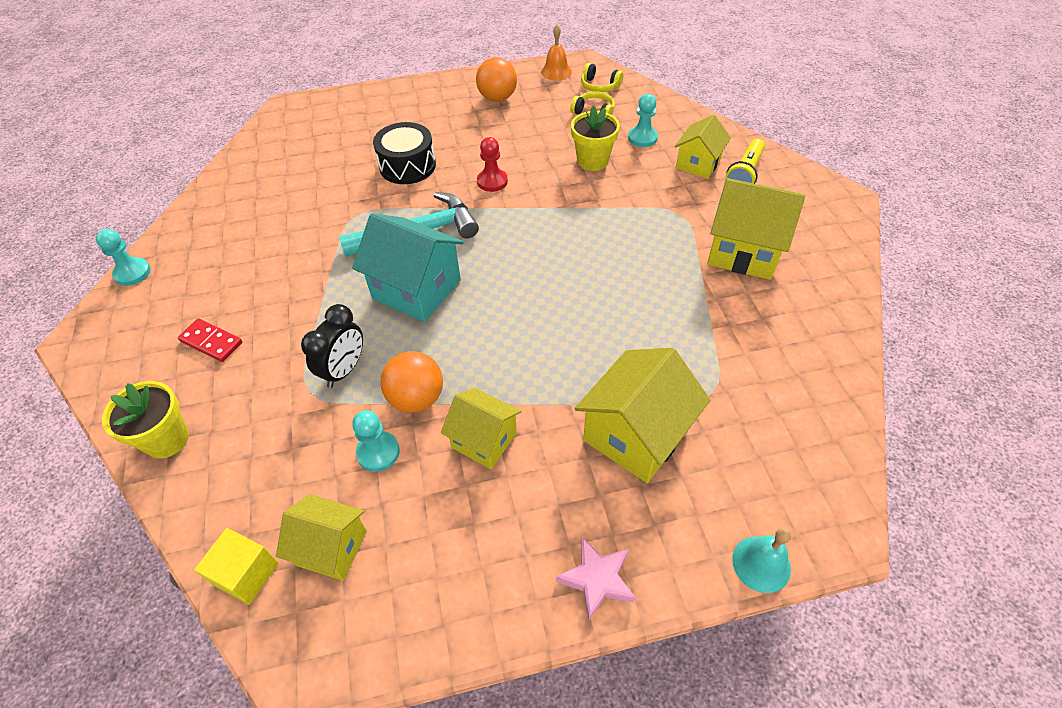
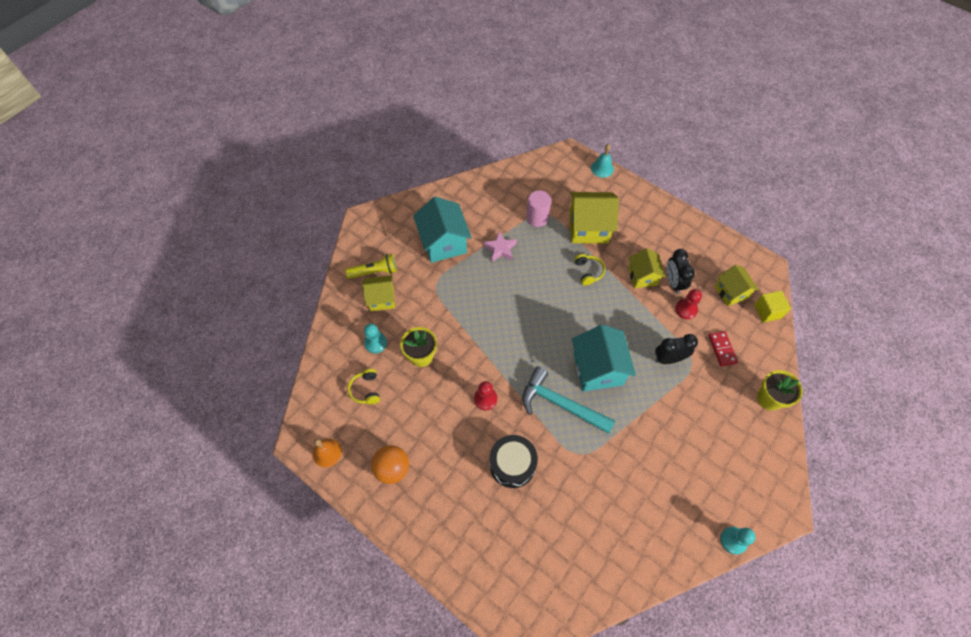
camera: 130 degrees left, 10 degrees up
(211, 342) = (718, 437): red domino -> red domino (722, 349)
(378, 452) = (686, 309): turquoise pawn -> red pawn
(416, 398) = (651, 316): orange ball -> none
(433, 474) = (673, 282): none -> black clock
(597, 579) = (654, 207): pink star -> pink star (500, 249)
(599, 86) = (328, 408): yellow headphones -> yellow headphones (588, 272)
(710, 379) = (537, 218): none -> pink cylinder
(743, 251) = (443, 243): yellow house -> turquoise house

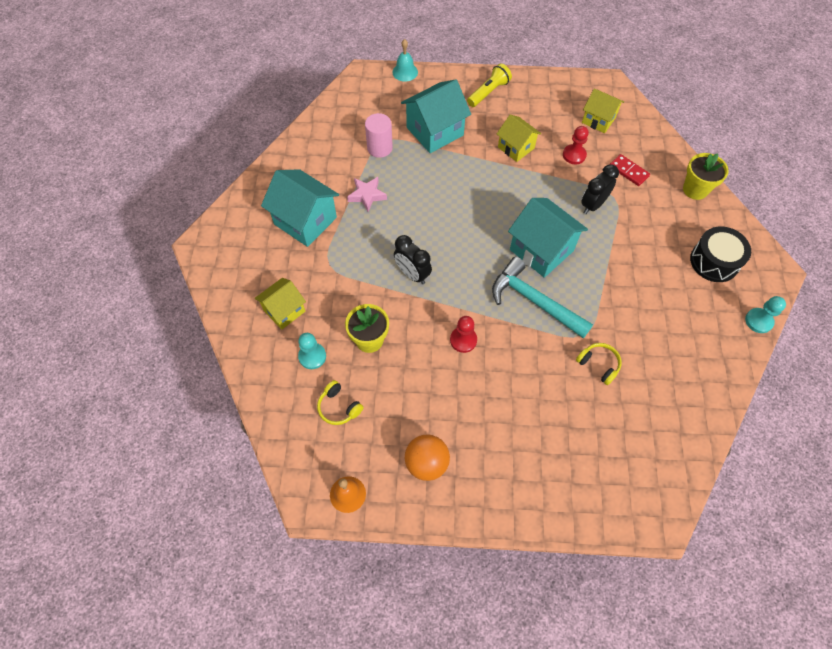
camera: 35 degrees left, 0 degrees up
(374, 272) = (255, 289): yellow flashlight -> yellow flashlight (488, 92)
(512, 464) = (535, 382): black drum -> black drum (714, 261)
(560, 404) = (534, 301): turquoise hammer -> turquoise hammer turned 45 degrees clockwise
(588, 228) = (435, 131): yellow house -> turquoise house
(588, 272) = (465, 170): yellow headphones -> yellow headphones (598, 364)
(673, 282) = (546, 138): black clock -> black clock (412, 274)
(767, 311) = (638, 119): yellow cube -> none

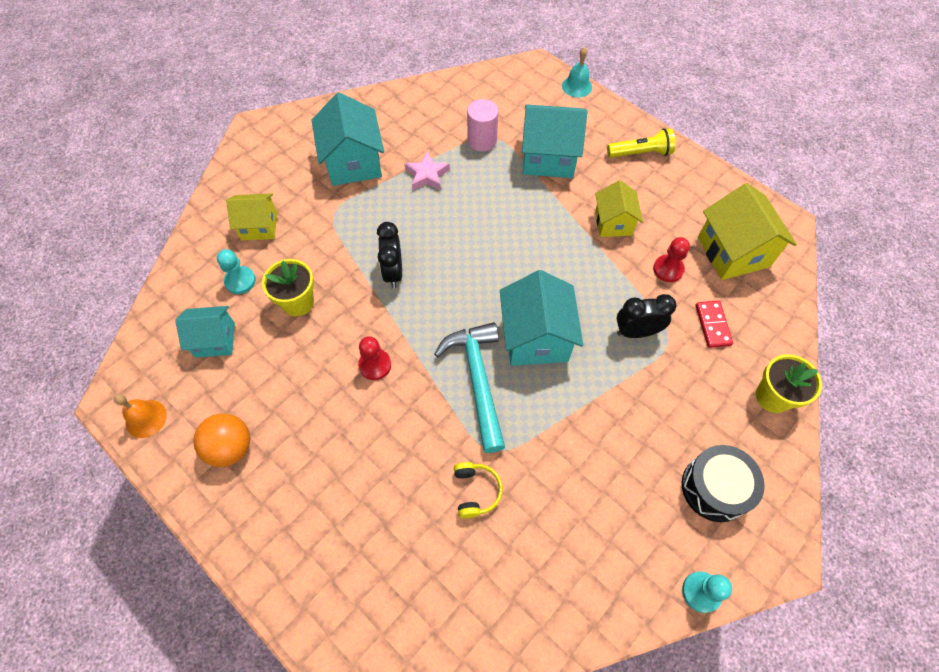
camera: 40 degrees right, 0 degrees up
(338, 407) = (215, 340): yellow headphones -> turquoise house
(598, 120) = (733, 252): yellow house -> yellow house, size x1.60

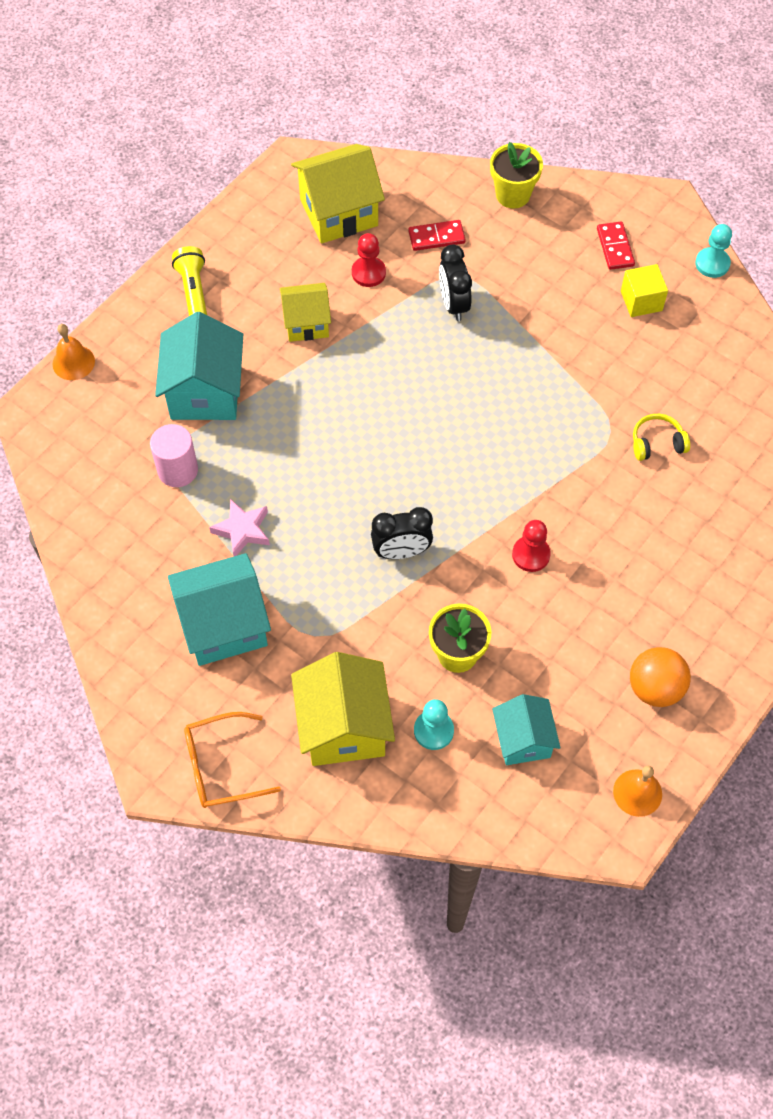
camera: 95 degrees left, 0 degrees up
(251, 158) = (220, 766): none -> orange glasses
(259, 226) = (344, 726): yellow house -> yellow house, size x1.60
(477, 380) = (534, 450): turquoise hammer -> none
(536, 337) = (473, 397): turquoise house -> none
(577, 86) = (73, 362): turquoise bell -> orange bell
(647, 504) = (641, 301): none -> yellow cube
(715, 488) = (615, 247): black drum -> red domino

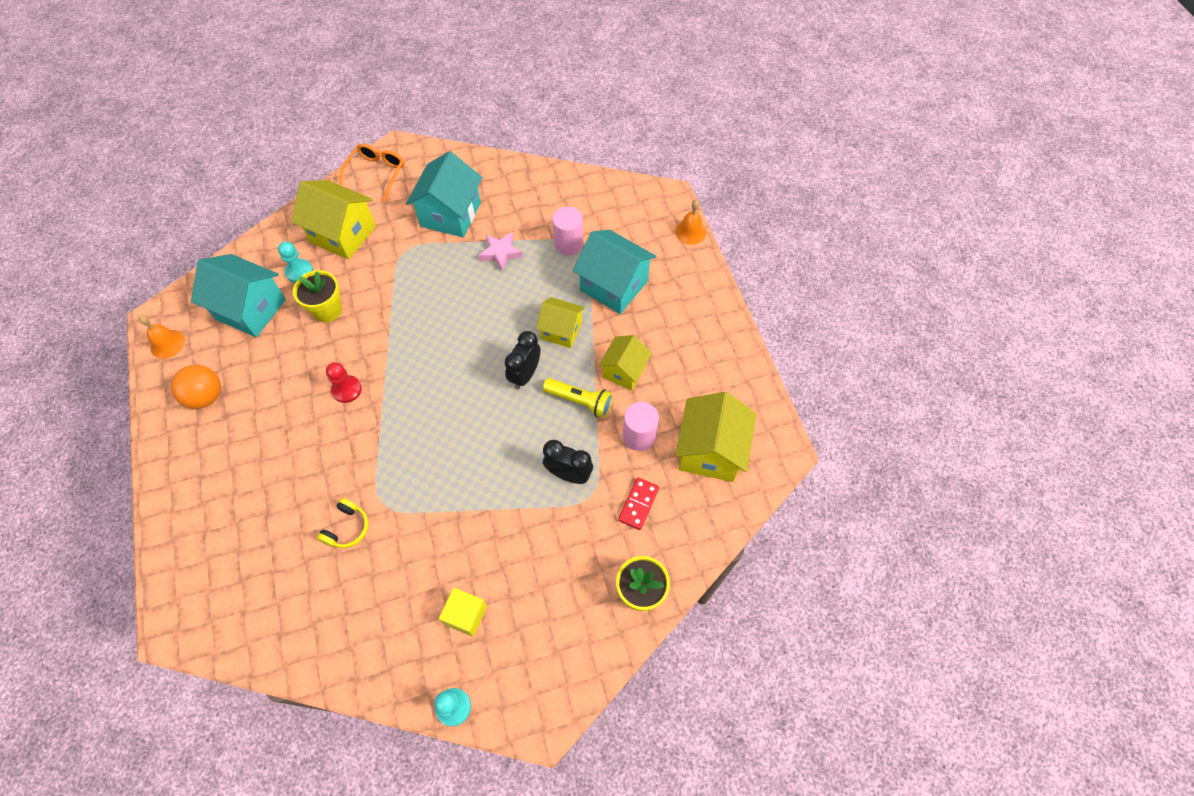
camera: 125 degrees right, 0 degrees up
(194, 293) = (699, 320): yellow flashlight -> yellow flashlight (579, 401)
(301, 405) = (561, 331): none -> yellow house
(368, 273) = (639, 436): red pawn -> pink cylinder
(401, 552) = (414, 322): black clock -> black clock (525, 375)
(523, 740) = (251, 309): turquoise house -> turquoise house, size x1.60
(615, 247) = (530, 636): red domino -> none

